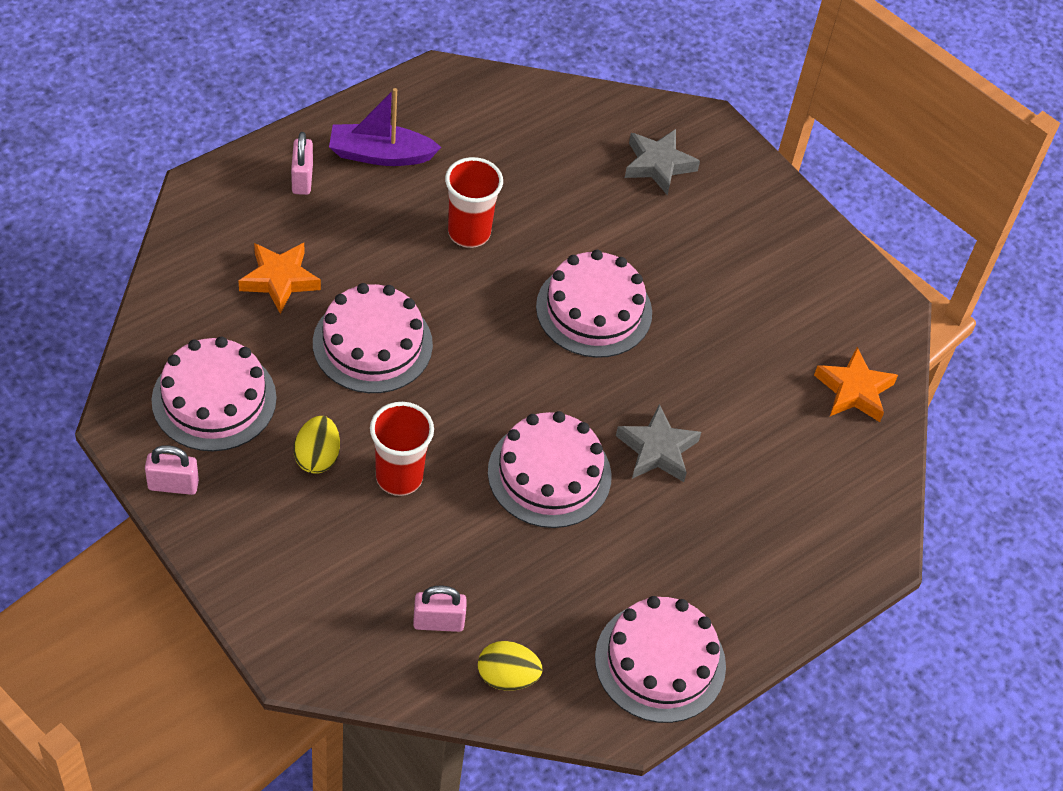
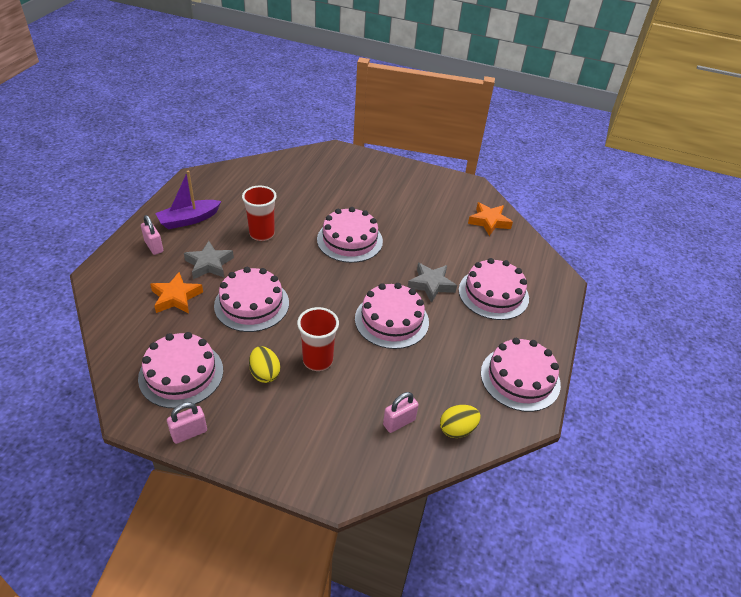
camera: 30 degrees left, 10 degrees down
(658, 165) = (328, 173): grey star -> grey star (209, 264)
(742, 516) = (493, 294): none -> pink cake

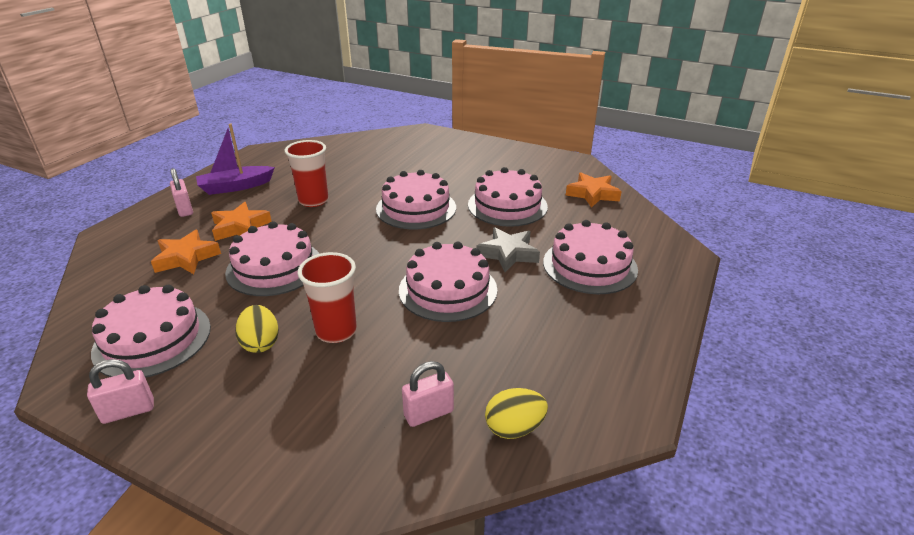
camera: 10 degrees right, 10 degrees down
(209, 264) = (240, 227): grey star -> orange star
(520, 378) = (618, 365): pink cake -> pink cake (507, 205)

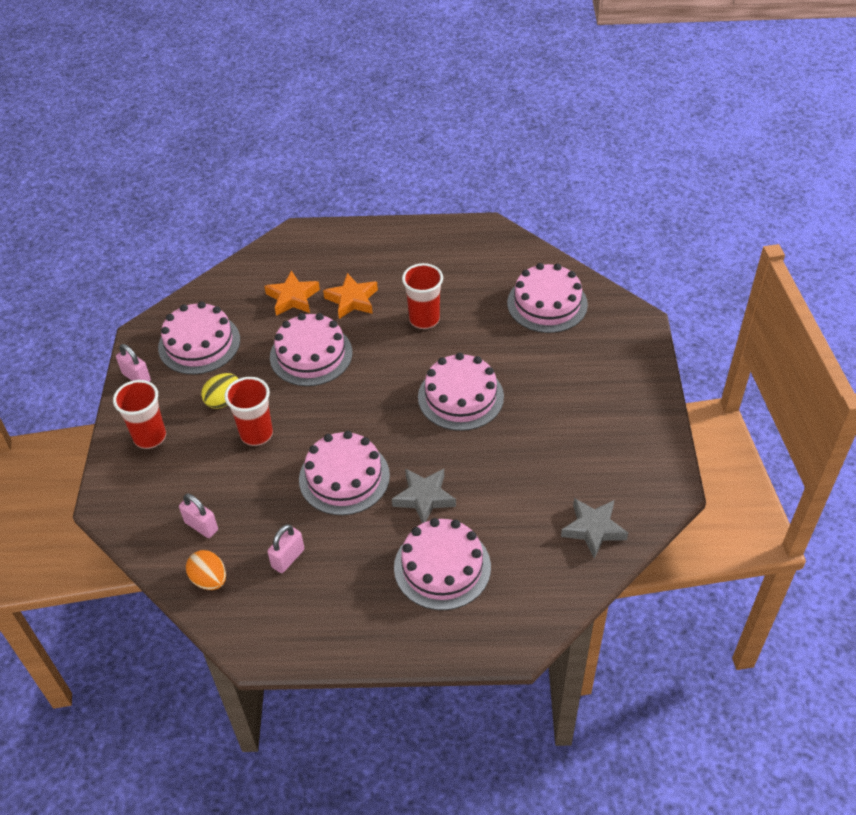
camera: 65 degrees right, 15 degrees up
(185, 210) = (355, 251): pink padlock -> pink padlock (288, 558)
(236, 187) = (412, 256): purple boat -> none
(243, 425) = (150, 437): none -> red cup
(507, 205) = (514, 464): pink cake -> pink cake (547, 303)
(514, 428) = (209, 579): yellow egg -> orange egg
(592, 194) = (593, 529): orange star -> grey star

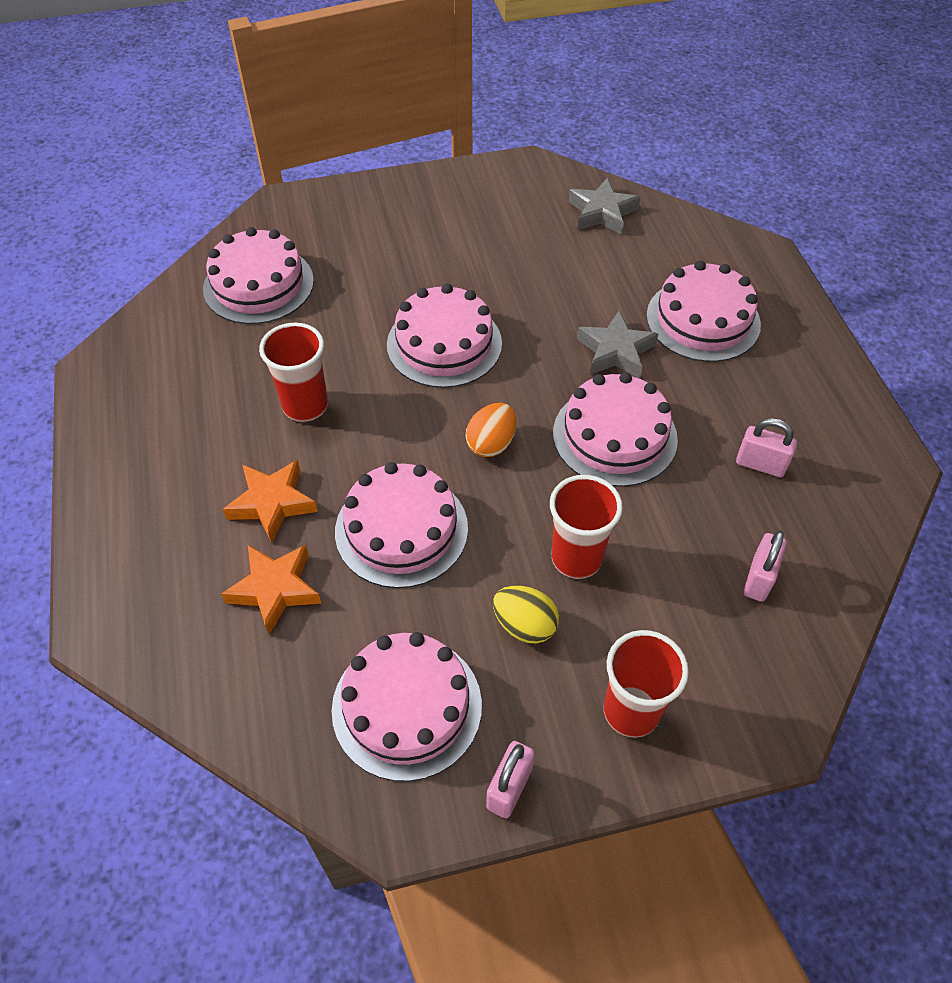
camera: 105 degrees left, 5 degrees up
(209, 579) = (832, 542): orange egg -> orange egg (491, 443)

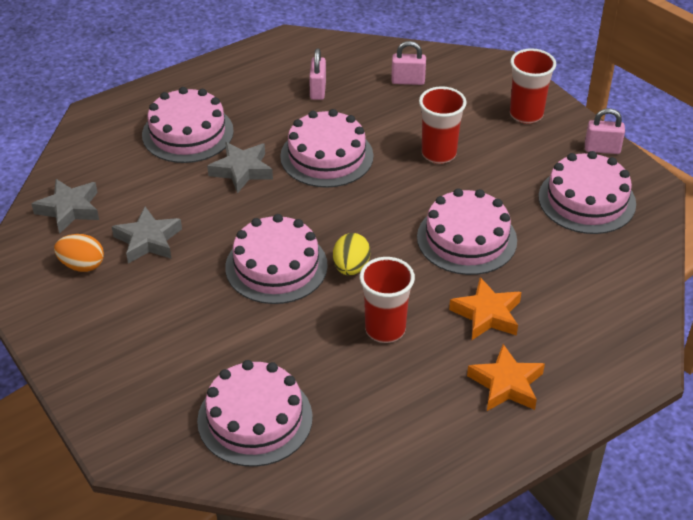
camera: 110 degrees left, 10 degrees down
(275, 589) = (553, 286): orange star -> orange star (506, 384)
(491, 443) = (366, 214): orange egg -> orange egg (82, 265)
(524, 625) = (501, 165): yellow egg -> yellow egg (351, 267)
(530, 258) = (148, 240): none -> grey star

